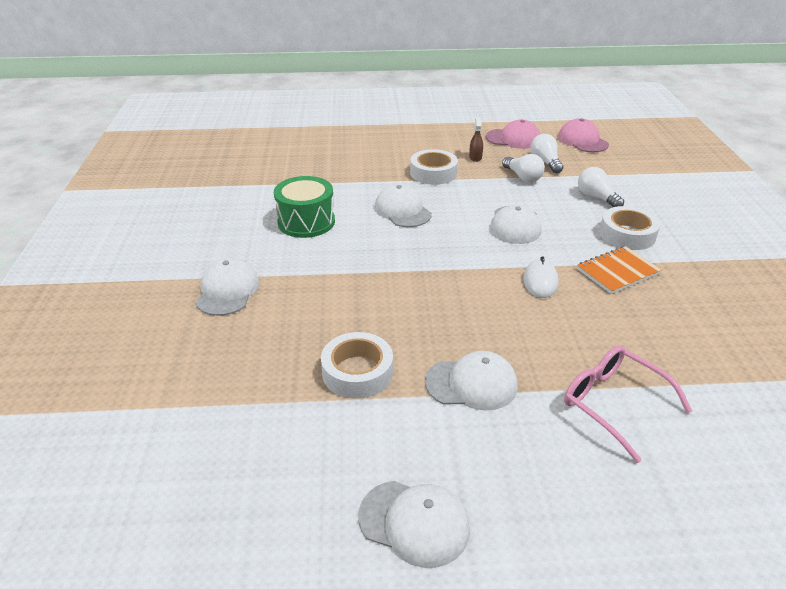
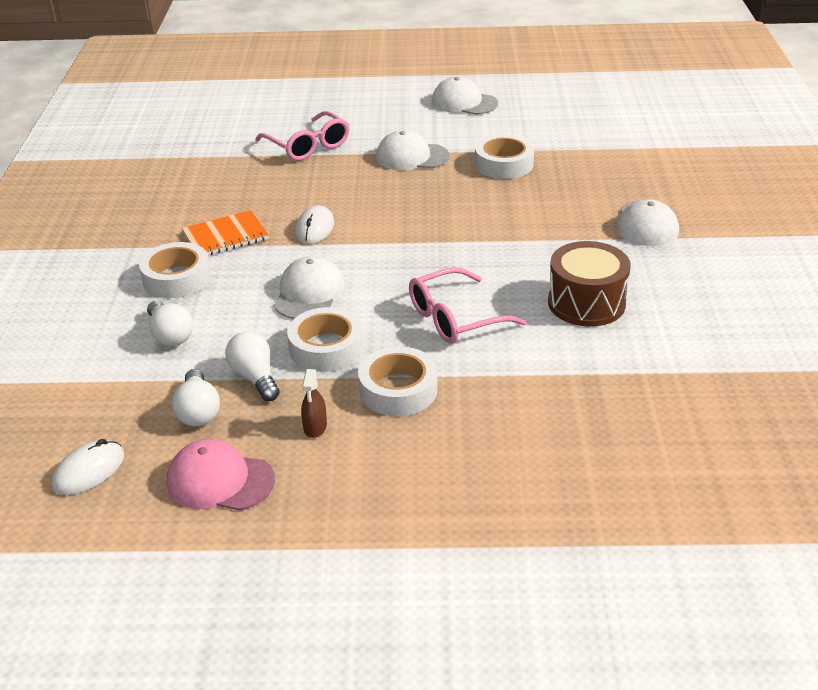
camera: 175 degrees left, 0 degrees up
(306, 222) = (586, 303): green drum -> brown drum
(402, 210) = (455, 318): white cap -> pink glasses
(486, 192) = (326, 348): none -> white tape
(582, 140) = (89, 471): pink cap -> white mouse

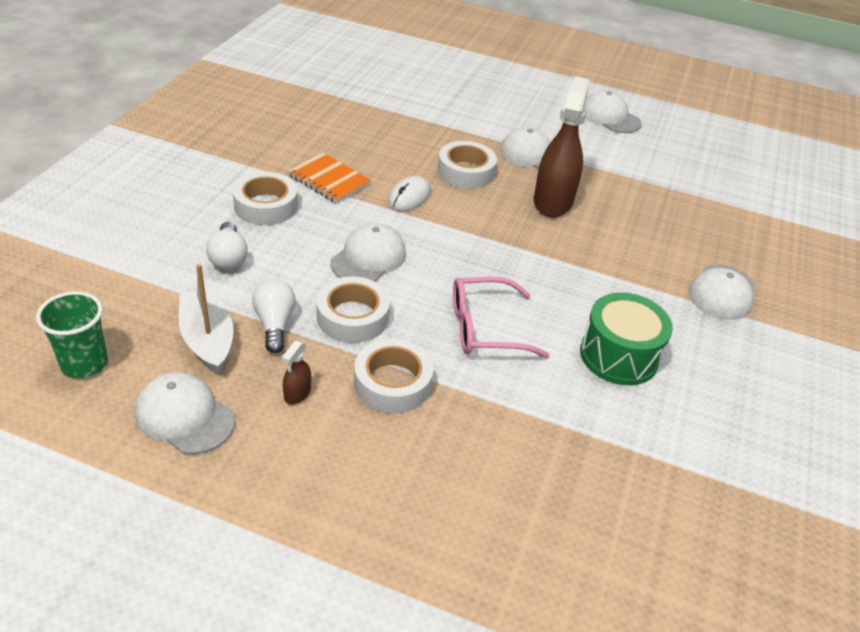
camera: 15 degrees right, 5 degrees up
(89, 471) = (84, 364): white mouse -> green cup
(198, 411) = (208, 340): white light bulb -> white boat
(220, 480) = (185, 416): pink cap -> white cap
(225, 236) = (329, 180): orange notebook -> orange notebook turned 45 degrees clockwise
(308, 146) = (448, 117): pink glasses -> none
(454, 192) = (553, 201): none -> brown spray bottle
(504, 164) = (614, 188): white tape -> white tape (465, 172)
(586, 303) = (619, 356): brown drum -> green drum

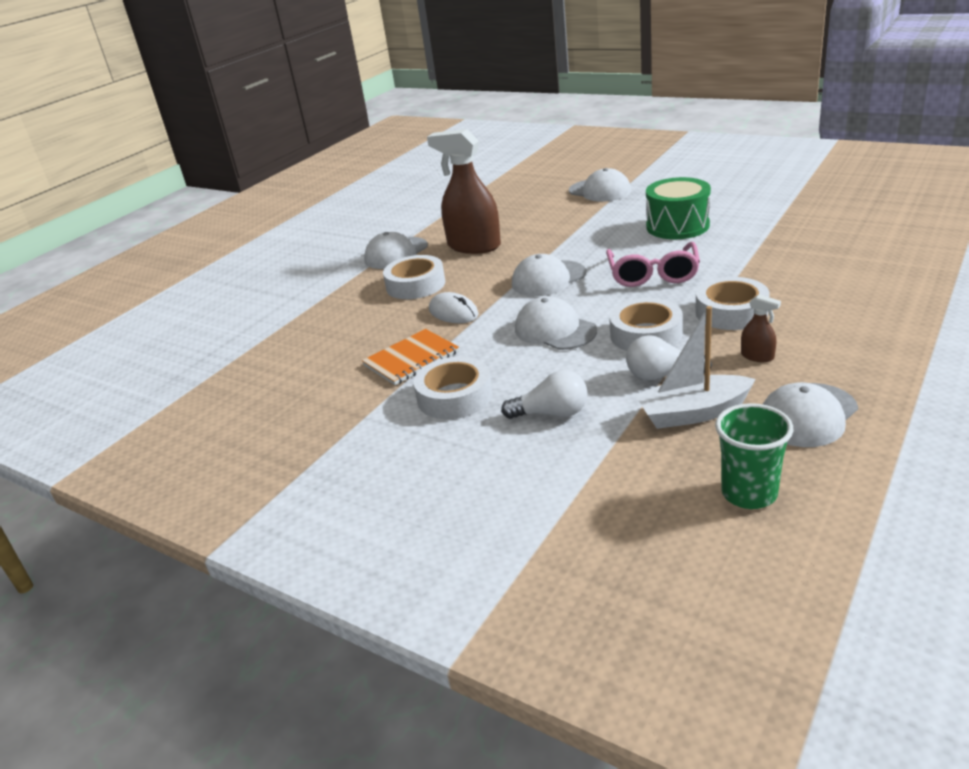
camera: 70 degrees left, 10 degrees down
(609, 117) = (343, 220): white cap -> white cap (548, 279)

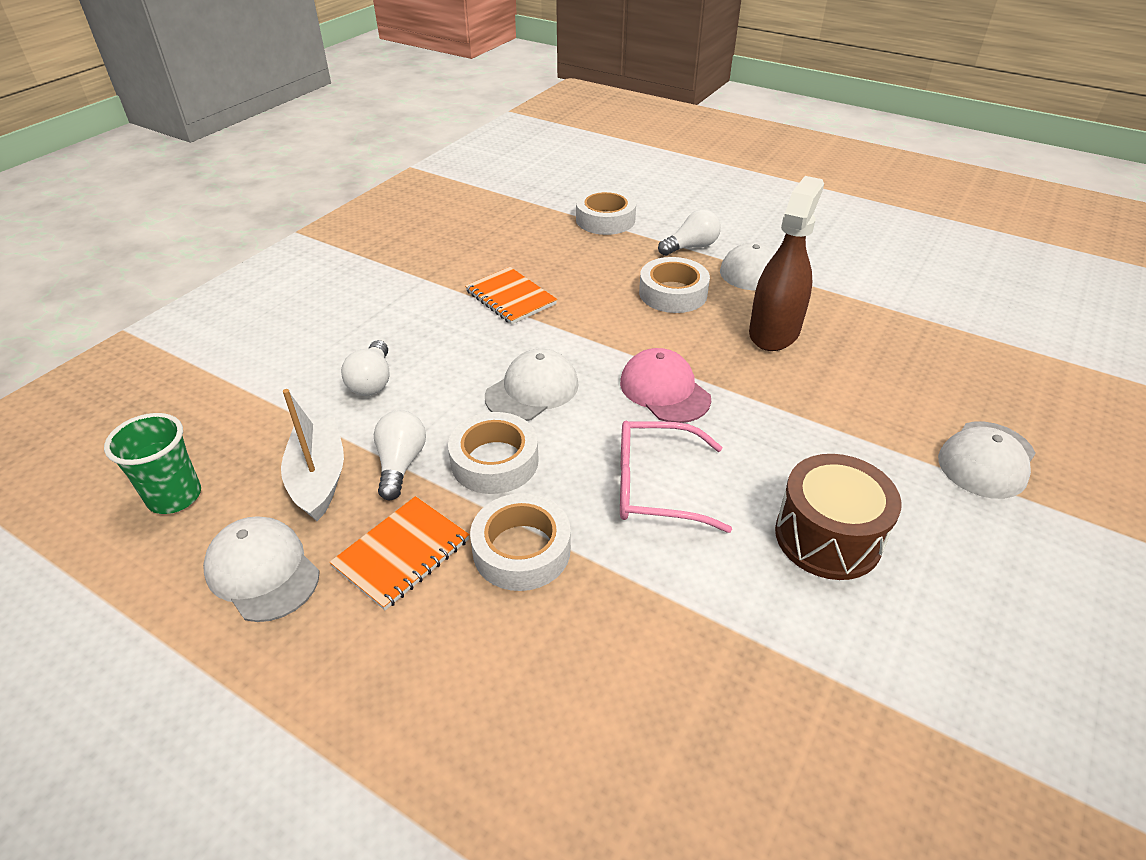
camera: 85 degrees right, 10 degrees up
(341, 282) = (691, 247): none -> white light bulb
(453, 312) = (598, 320): white mouse -> none
(454, 396) = (431, 324): white tape -> white tape (605, 219)
(548, 279) = (664, 390): white cap -> pink cap
(677, 226) = (828, 537): green drum -> brown drum
(757, 356) = (402, 553): brown spray bottle -> orange notebook

